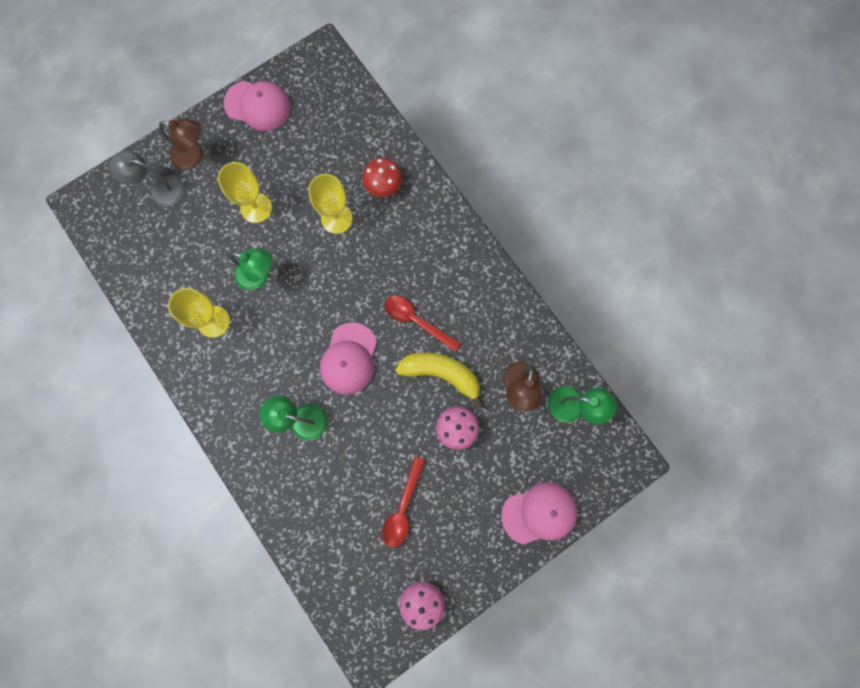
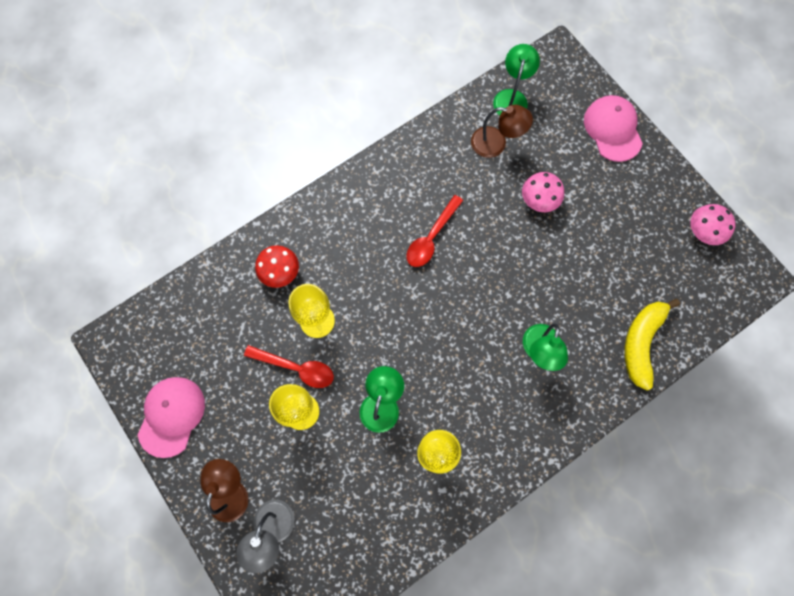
camera: 90 degrees left, 5 degrees down
(349, 359) = (473, 304): pink cap -> none
(403, 508) = (619, 249): red spoon -> red spoon (296, 368)
(441, 374) = (486, 213): yellow banana -> yellow banana (641, 343)

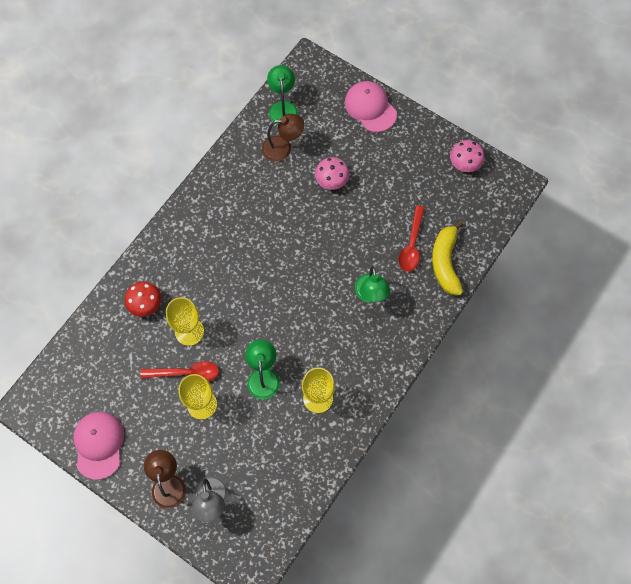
camera: 20 degrees left, 5 degrees down
(431, 237) = (257, 237): red spoon -> red spoon (411, 245)

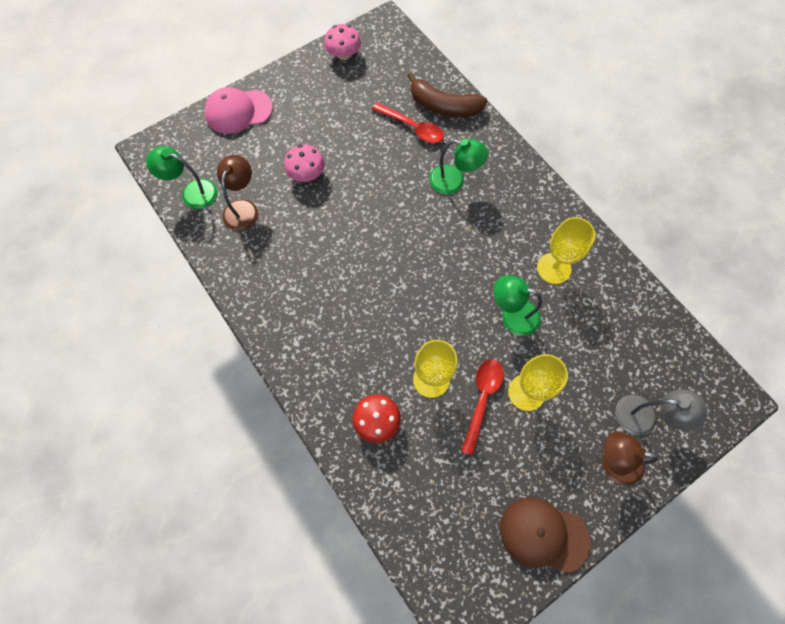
camera: 70 degrees left, 0 degrees up
(99, 444) = (543, 534): pink cap -> brown cap
(445, 262) = (444, 106): yellow banana -> brown banana

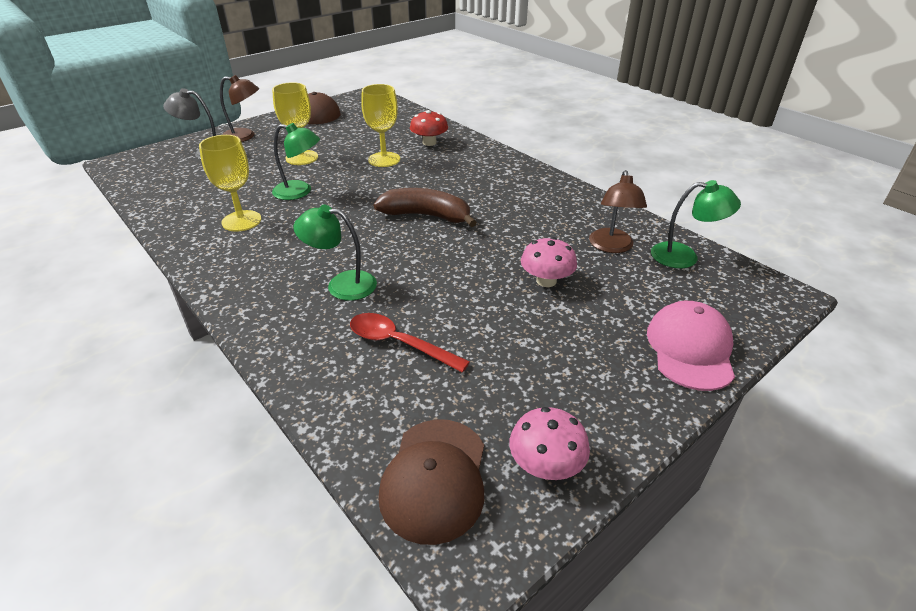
camera: 175 degrees right, 30 degrees down
(238, 111) = (690, 349): pink cap -> pink cap turned 60 degrees counterclockwise
(396, 52) = (435, 479): none -> brown cap
(444, 106) = (343, 378): brown banana -> brown banana (426, 216)
(482, 399) = (341, 153): red spoon -> none

